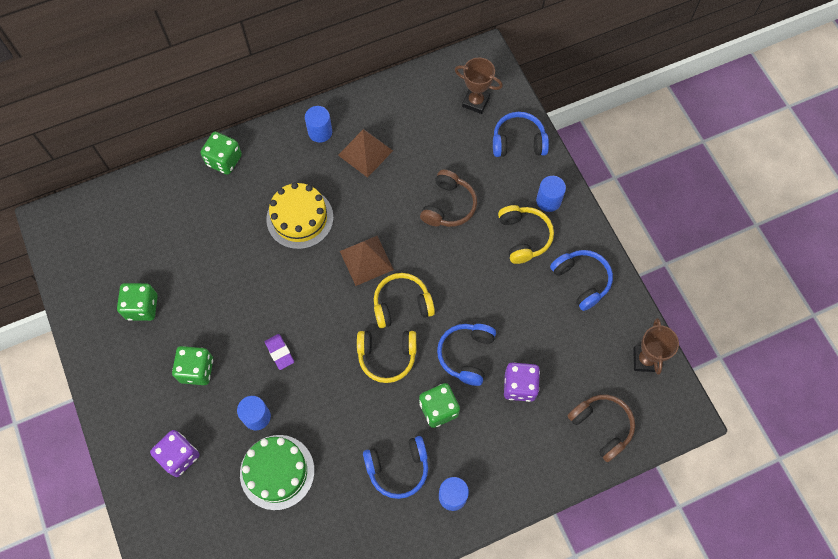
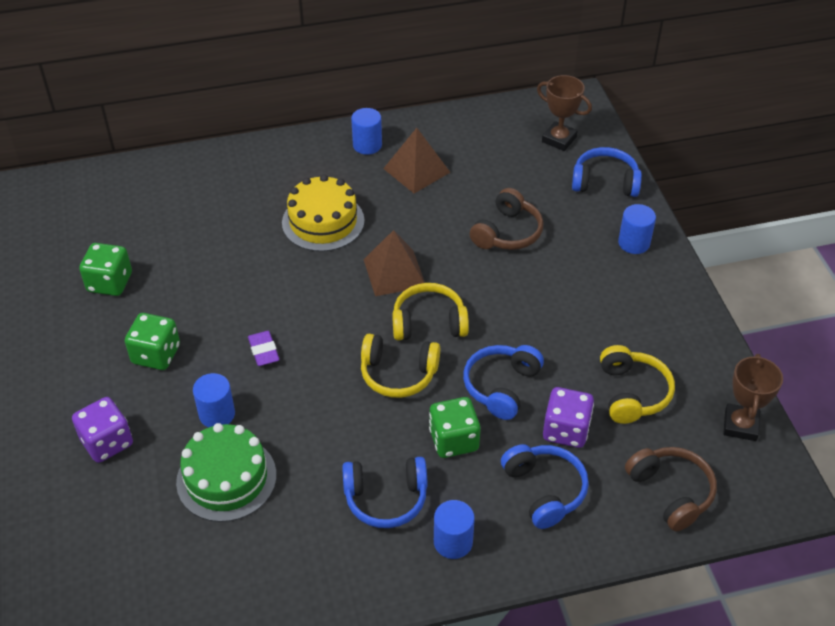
camera: 10 degrees right, 20 degrees down
(224, 160) = (248, 157): green dice -> none
(524, 237) = (597, 275): yellow headphones -> yellow headphones (632, 393)
(581, 281) = (665, 329): blue headphones -> blue headphones (544, 490)

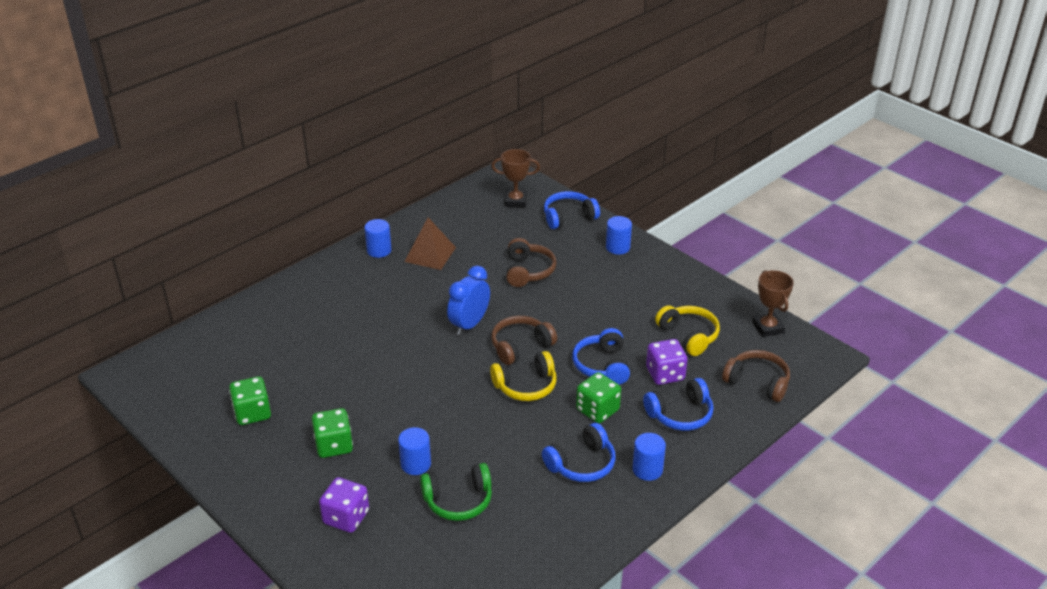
camera: 30 degrees left, 10 degrees down
(226, 478) = (458, 500): green cake -> green headphones
(263, 351) = (416, 410): purple eraser -> none
(323, 222) = (388, 311): yellow cake -> none
(394, 272) = (469, 324): brown pyramid -> blue clock
(429, 323) = (520, 346): yellow headphones -> brown headphones
(544, 490) = (680, 414): blue headphones -> blue headphones turned 120 degrees clockwise

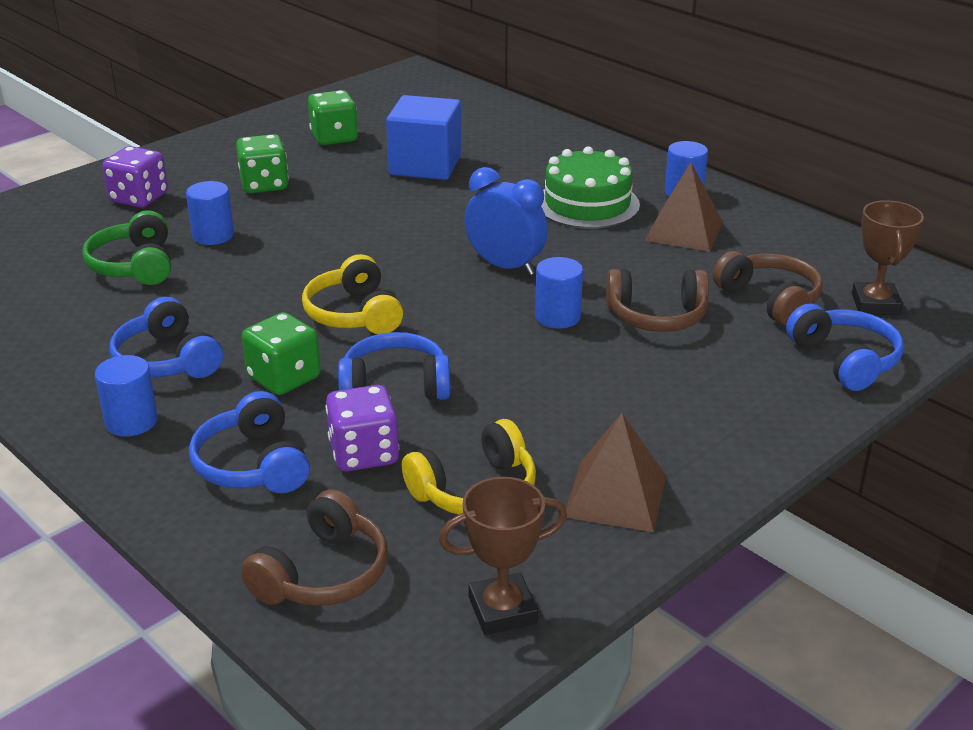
camera: 90 degrees right, 5 degrees down
(316, 362) = (425, 165): none -> blue cube
(389, 289) = (587, 204): none -> green cake
(520, 346) = (450, 309): brown headphones -> brown headphones (770, 300)
(618, 247) = (758, 415): blue cylinder -> blue cylinder (557, 317)
(685, 293) = (615, 496): none -> brown pyramid

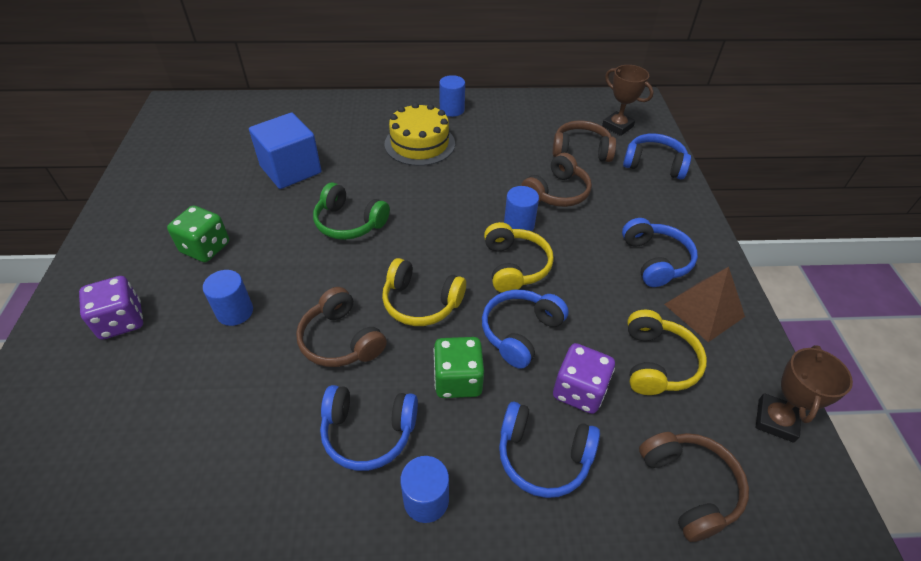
camera: 50 degrees left, 15 degrees up
(135, 265) = (216, 378): green headphones -> green headphones (349, 222)
(250, 298) = (341, 340): none -> brown headphones
(334, 137) = (196, 182): green dice -> none
(487, 342) = (514, 266): none -> yellow headphones
(505, 266) = (445, 210): blue clock -> none
(587, 204) = (419, 144): green cake -> yellow cake
(649, 429) = (655, 260): none -> blue headphones
(684, 231) = (488, 133): brown pyramid -> none

